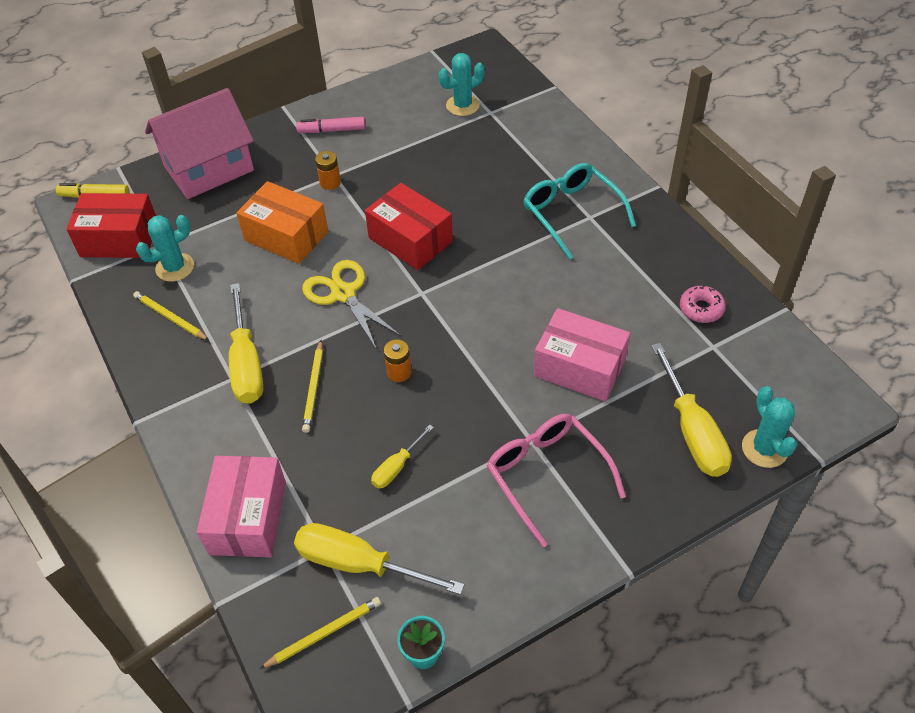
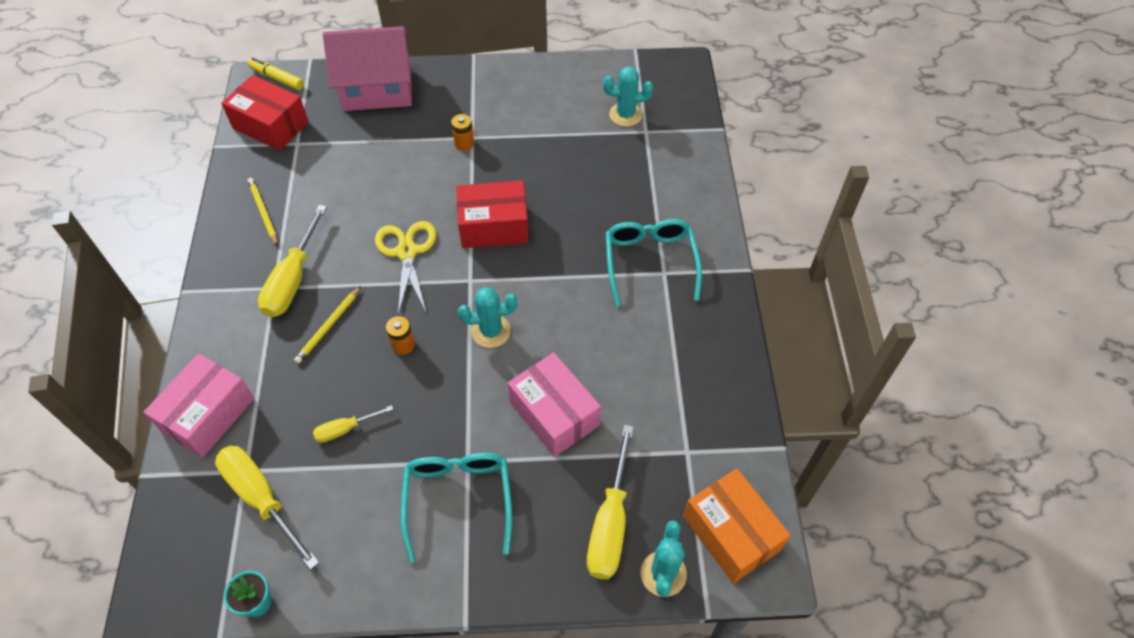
camera: 25 degrees right, 5 degrees up
(175, 267) = (295, 169): turquoise cactus -> turquoise cactus (491, 331)
(286, 236) = (397, 178): orange box -> orange box (731, 533)
(324, 633) = (198, 543): yellow pencil -> none
(331, 130) = (498, 94): pink marker -> none
(410, 240) = (494, 226): red box -> red box turned 75 degrees counterclockwise
(547, 476) = (458, 500): pink glasses -> turquoise glasses
(701, 309) = (702, 410): pink donut -> none

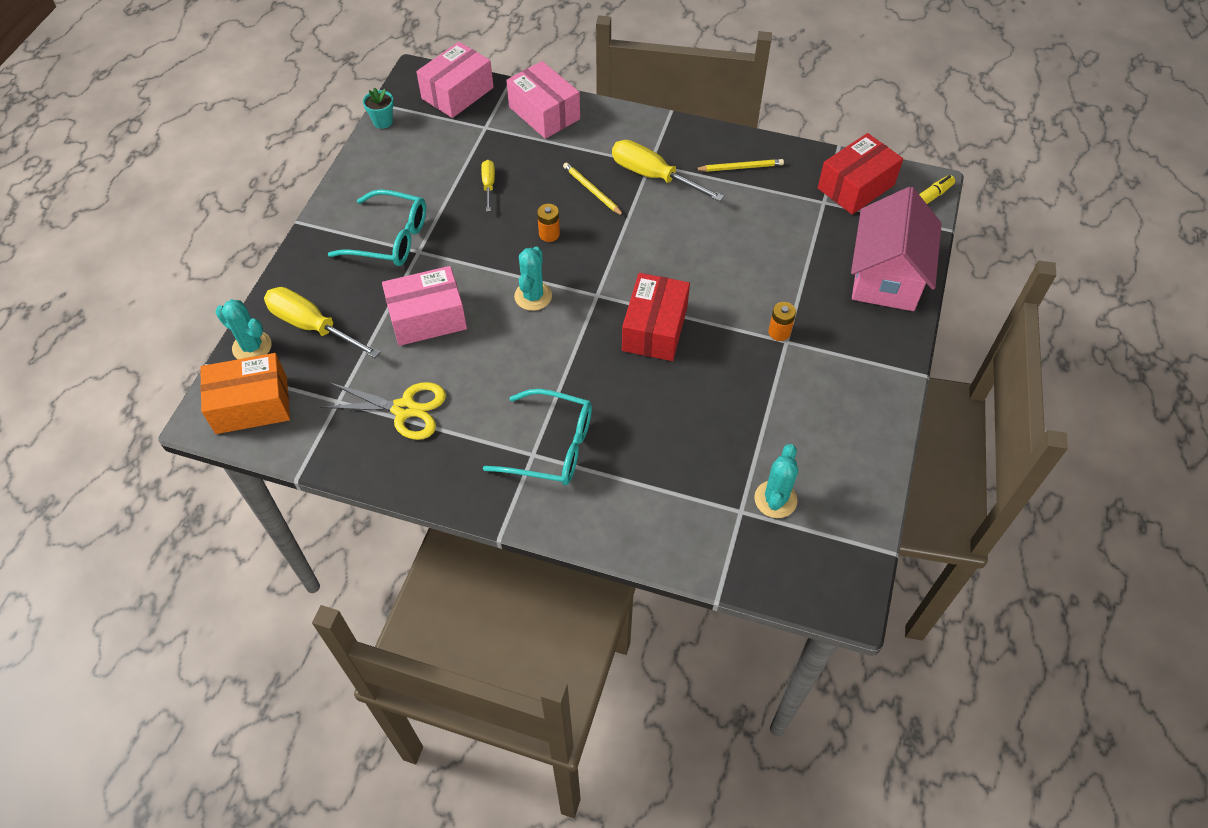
camera: 110 degrees right, 0 degrees up
(184, 530) = (457, 93): none -> pink box
(261, 499) = (457, 132): yellow screwdriver -> none
(407, 252) = (651, 257): yellow scissors -> yellow scissors (404, 409)

